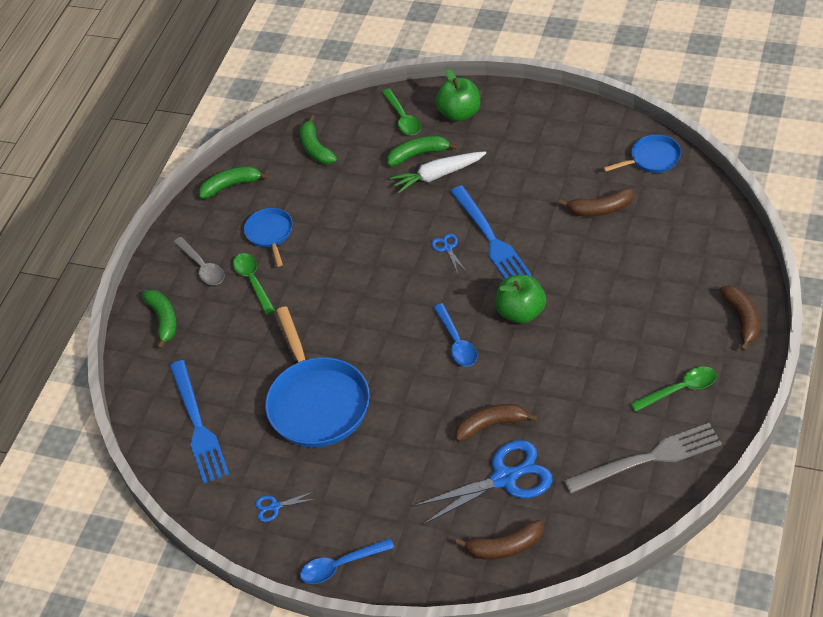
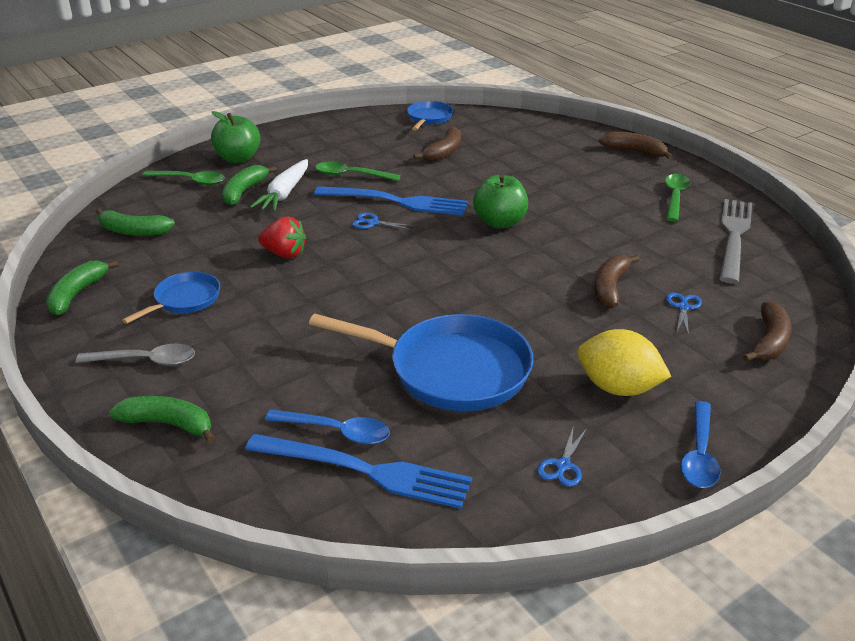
camera: 60 degrees left, 15 degrees down
(253, 281) = (225, 337): green spoon -> green spoon (351, 175)
(270, 234) = (184, 300): blue pan -> blue pan turned 105 degrees clockwise
(363, 236) = (284, 254): none -> red strawberry
(373, 492) = (618, 388): none -> yellow lemon
(457, 342) = (488, 263): blue spoon -> blue spoon (337, 432)
(505, 478) = (683, 307): blue scissors -> blue scissors, size x0.44

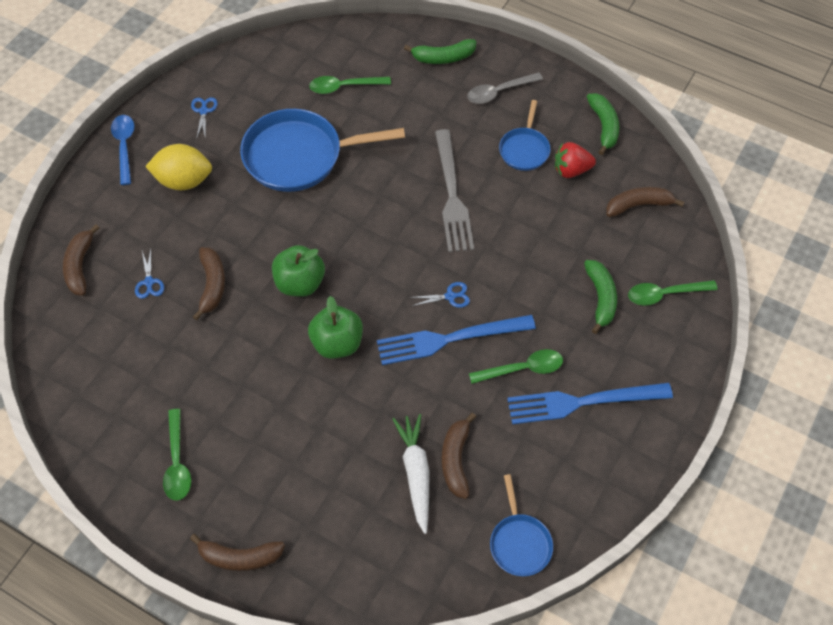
camera: 155 degrees right, 25 degrees up
(133, 231) = (638, 205): green banana -> brown banana
(238, 158) = (657, 353): green apple -> green apple (300, 283)
(284, 194) = (561, 309): white carrot -> white carrot (416, 473)
(284, 254) = (494, 226): red strawberry -> red strawberry (571, 170)
(337, 432) = (344, 87): blue spoon -> green spoon
(365, 471) = (312, 70): blue fork -> blue fork (582, 402)
(734, 236) = (112, 407): grey fork -> grey fork (452, 195)

